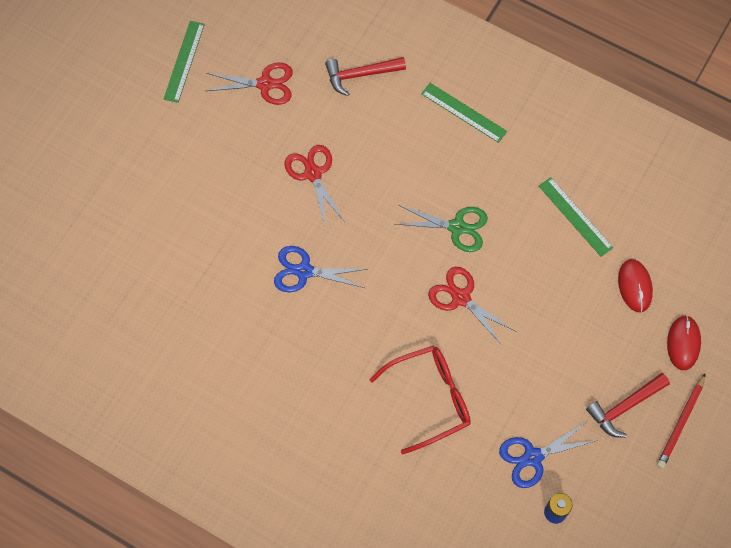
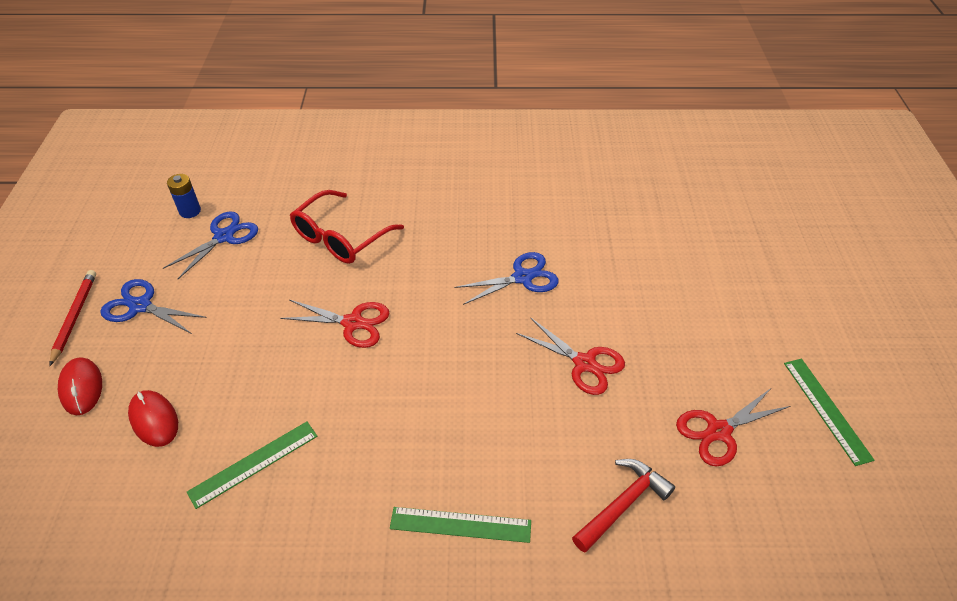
camera: 150 degrees right, 20 degrees down
(457, 227) = (393, 385): green scissors -> none
(575, 216) = (254, 463): green ruler -> green ruler turned 60 degrees counterclockwise
(625, 407) = (140, 306): red hammer -> blue scissors

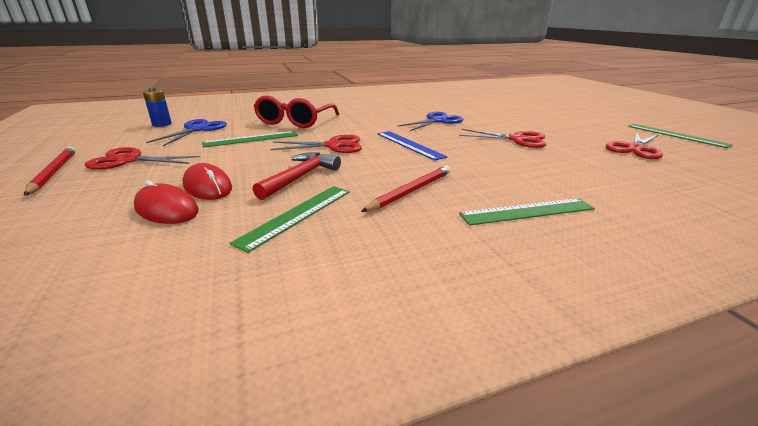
camera: 20 degrees left, 20 degrees down
(81, 387) = (68, 205): red mouse -> red mouse (207, 186)
(140, 306) = (128, 160): blue scissors -> red scissors
(272, 280) = (251, 139): none -> green ruler
(376, 452) = (411, 191): none -> red pencil
(440, 343) = (409, 145): none -> blue ruler
(623, 504) = (629, 181): red hammer -> red hammer (300, 177)

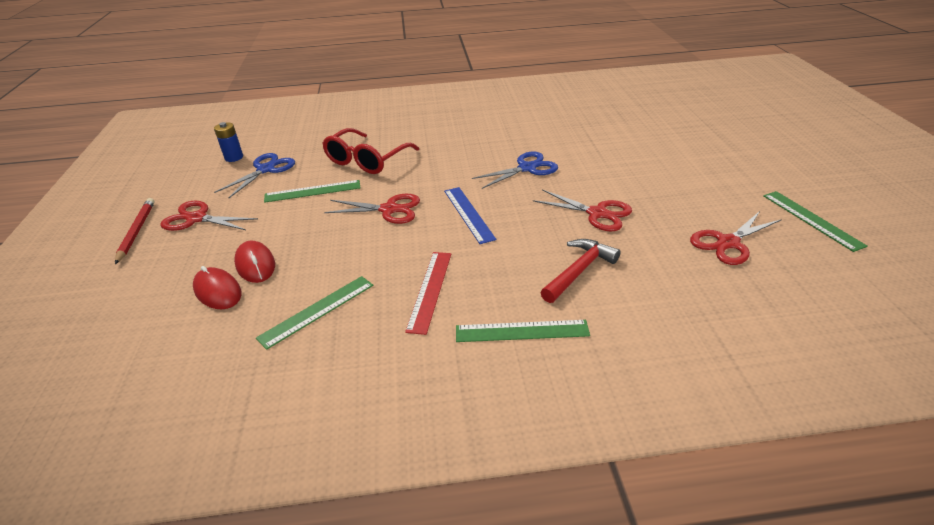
camera: 15 degrees right, 10 degrees up
(300, 177) = (338, 259): red hammer -> red hammer (579, 271)
(411, 191) = (430, 290): red pencil -> red ruler

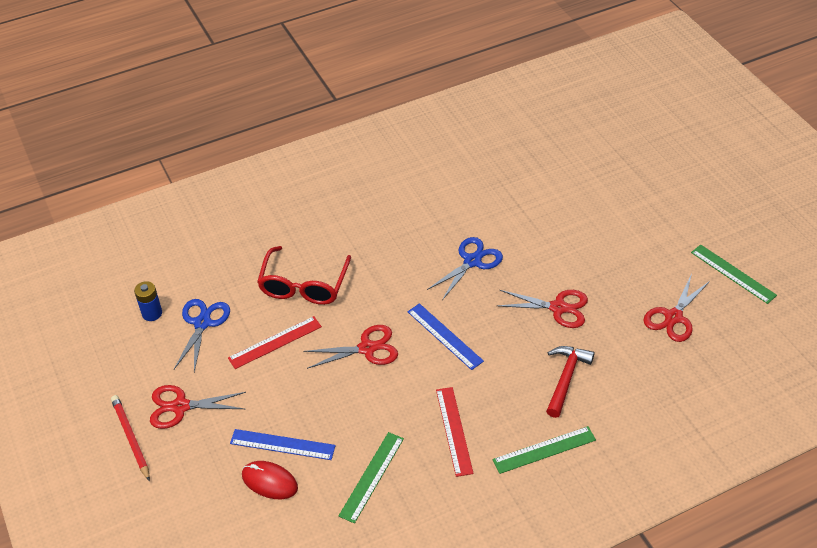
camera: 20 degrees left, 10 degrees up
(255, 264) = (282, 444): red mouse -> blue ruler
(312, 191) = (275, 342): green ruler -> red ruler

